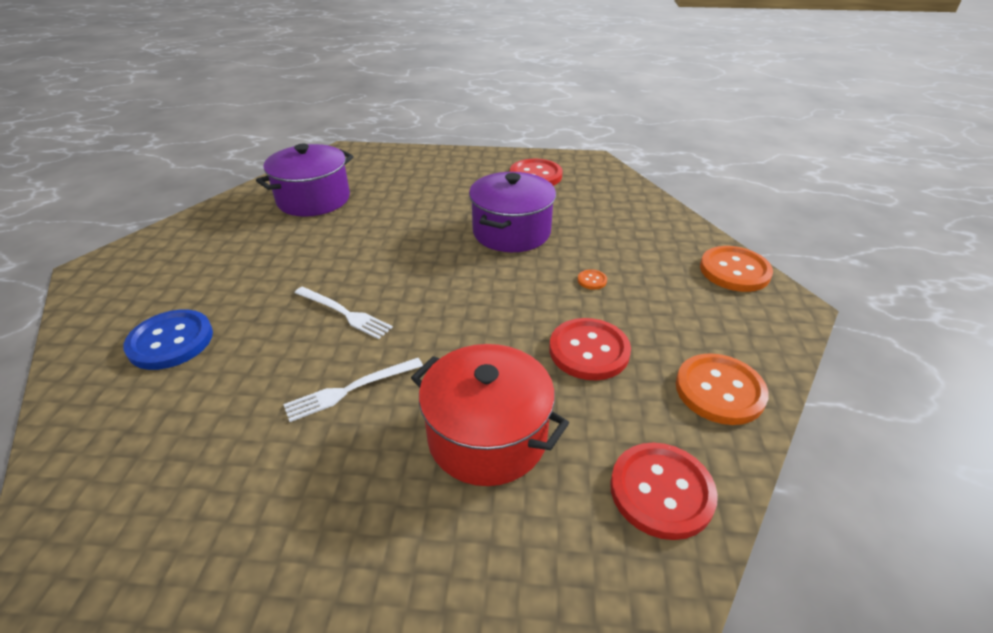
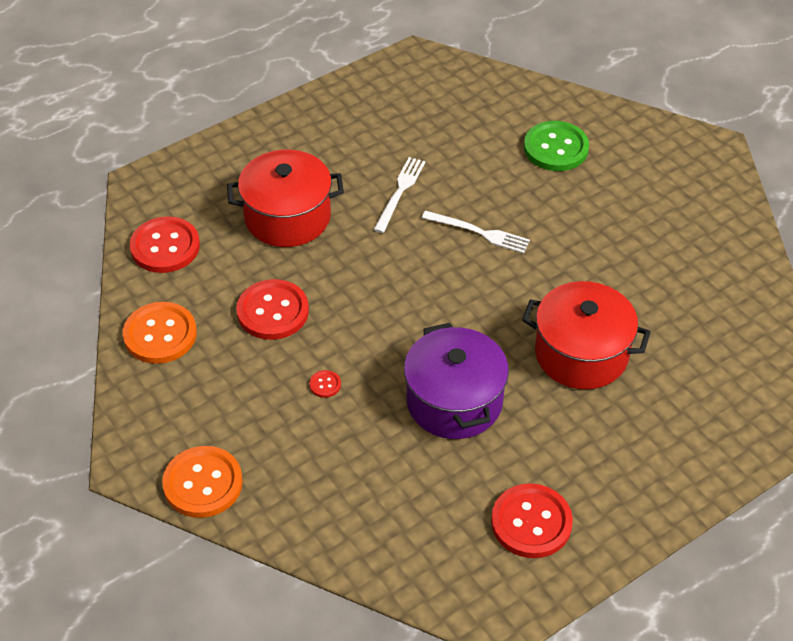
camera: 140 degrees right, 10 degrees up
(171, 341) = (556, 148): blue button -> green button
(314, 199) = (694, 318): purple pot -> none
(344, 313) = (479, 232): white fork -> white fork turned 150 degrees counterclockwise
(402, 216) = (581, 353): none -> red pot
(592, 280) = (325, 384): orange button -> red button

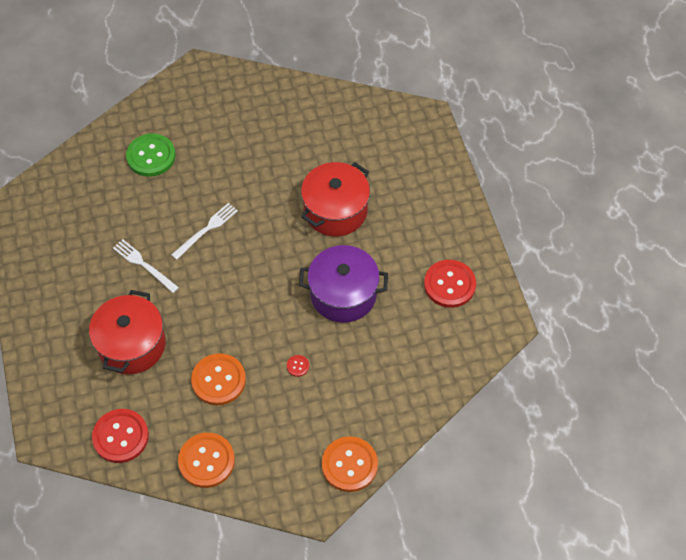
camera: 70 degrees left, 10 degrees up
(273, 311) = (218, 380): red button -> orange button

